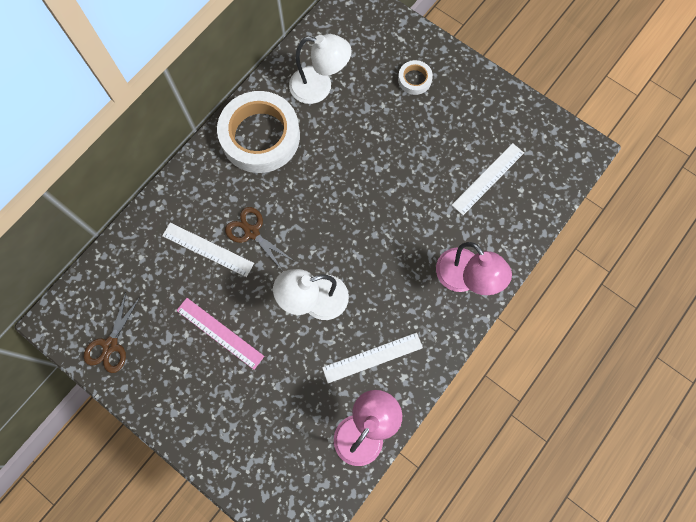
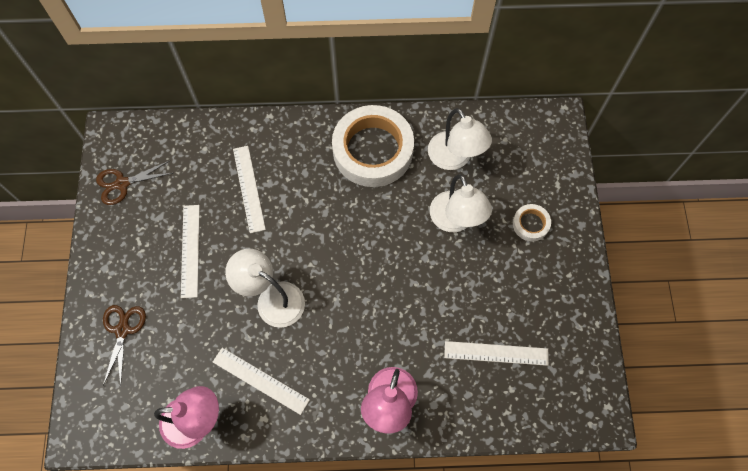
camera: 50 degrees right, 5 degrees down
(220, 333) = (190, 250): pink ruler -> white ruler
(252, 232) = (289, 208): brown scissors -> brown scissors (122, 330)
(368, 125) = (455, 221): none -> white lamp

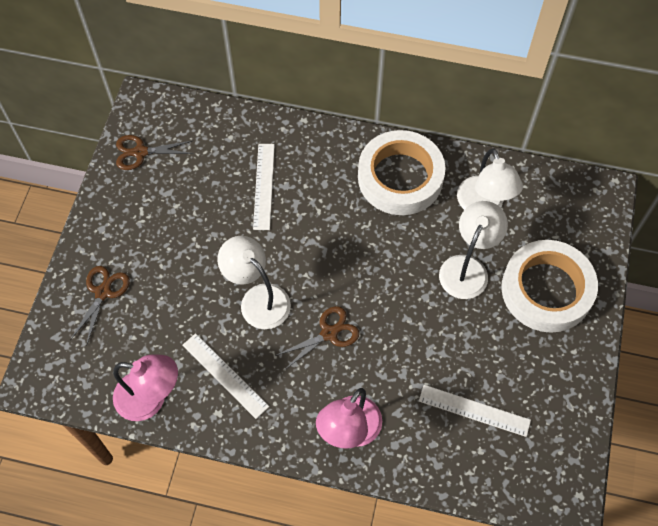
camera: 15 degrees right, 5 degrees down
(190, 250) = (189, 232): white ruler -> none
(346, 315) = (329, 333): none -> brown scissors
(455, 221) = (467, 268): white lamp -> white lamp turned 150 degrees counterclockwise
(530, 224) = (546, 290): white tape -> white tape, size x2.29

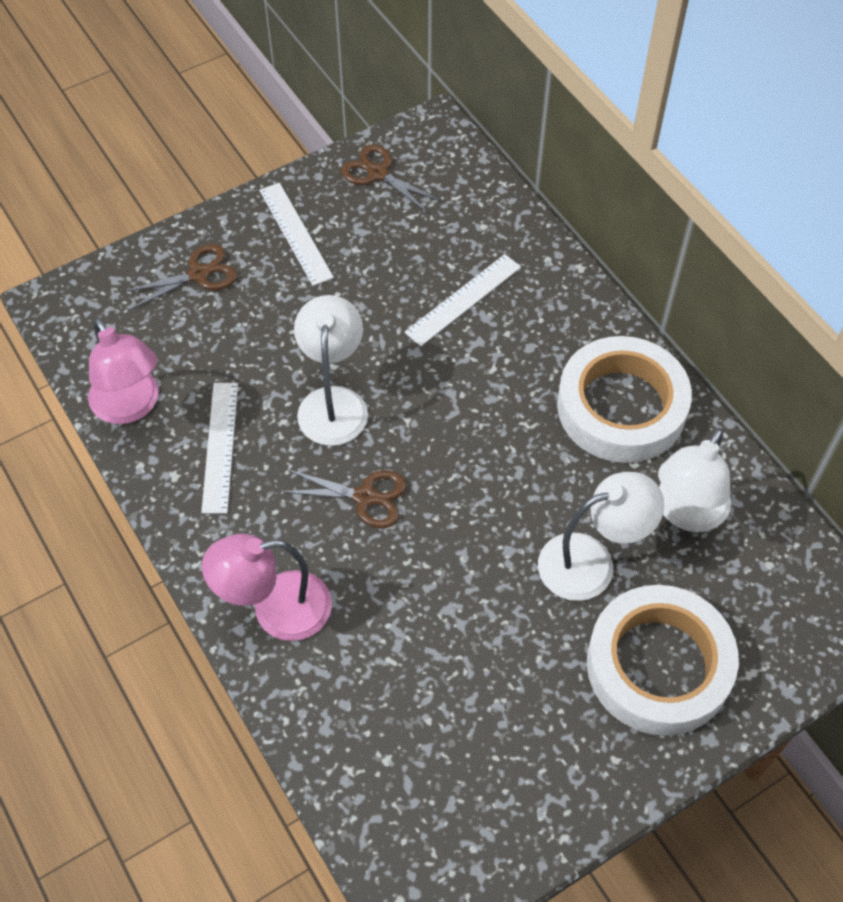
camera: 45 degrees right, 5 degrees down
(474, 410) = (427, 713): white ruler -> white ruler (295, 233)

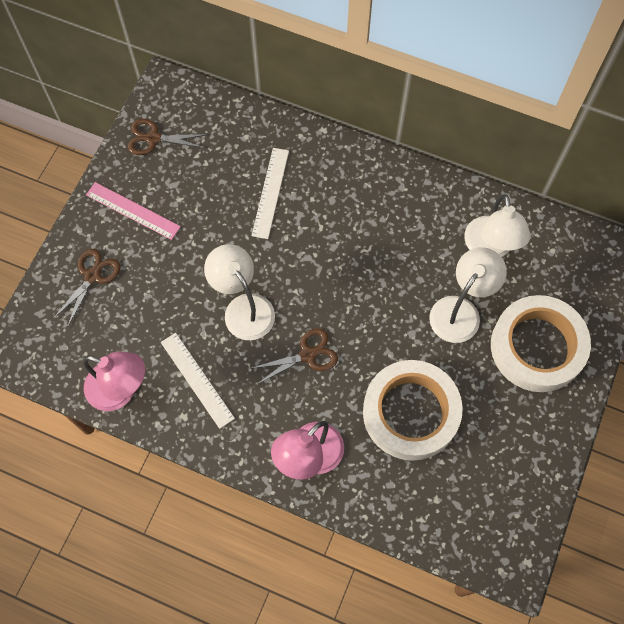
camera: 35 degrees left, 10 degrees up
(295, 233) = (133, 211): white ruler -> pink ruler
(621, 407) = (410, 205): white tape -> white tape (410, 412)

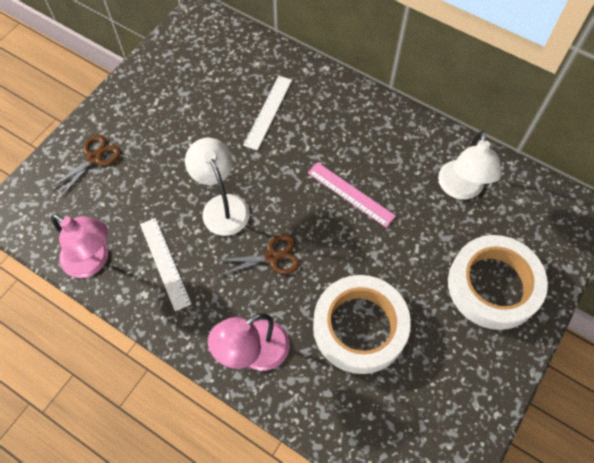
camera: 10 degrees right, 5 degrees down
(133, 211) = (144, 109): pink ruler -> pink ruler (350, 194)
(153, 138) = (176, 54): brown scissors -> none
(460, 310) = (424, 240): white lamp -> none

